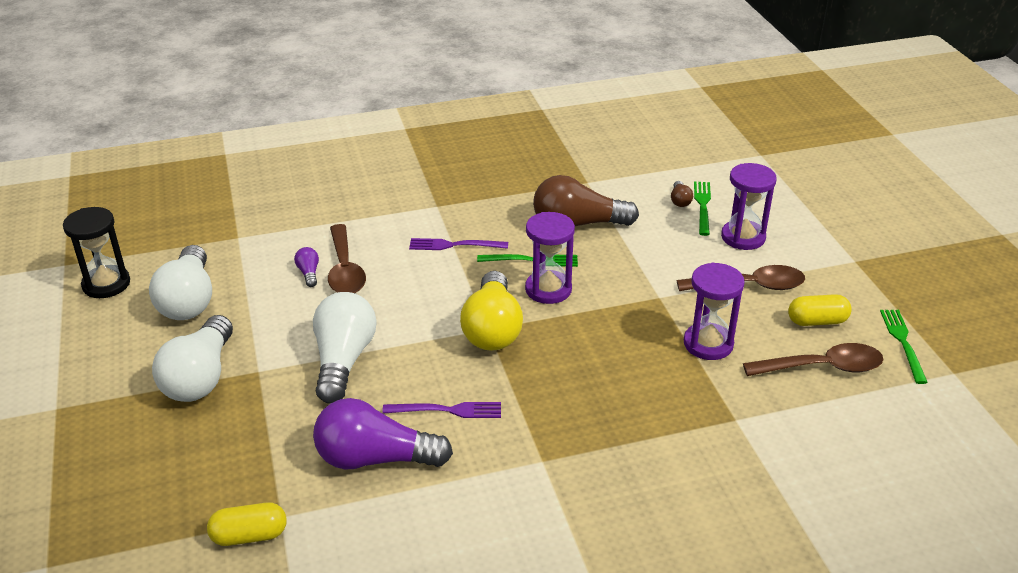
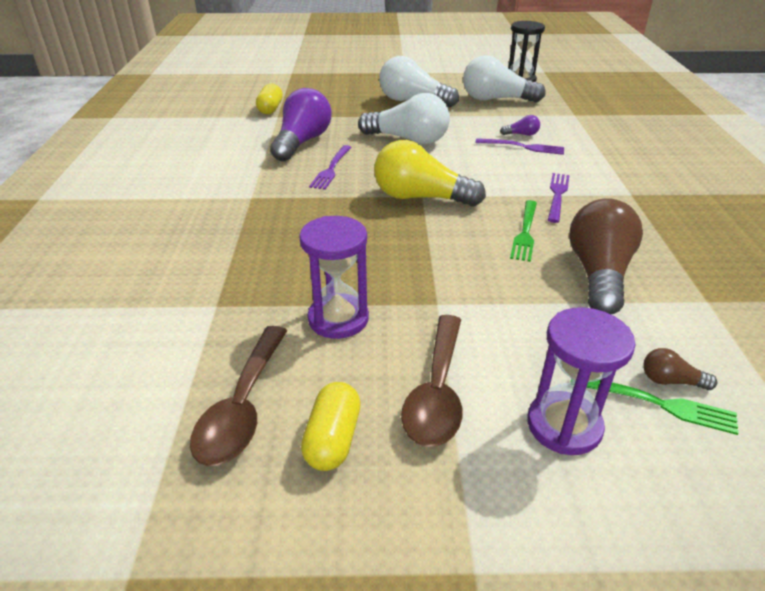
camera: 105 degrees right, 0 degrees up
(345, 270) = (524, 147): brown spoon -> purple fork
(548, 289) = (471, 234): purple hourglass -> none
(902, 342) = (235, 535): green fork -> none

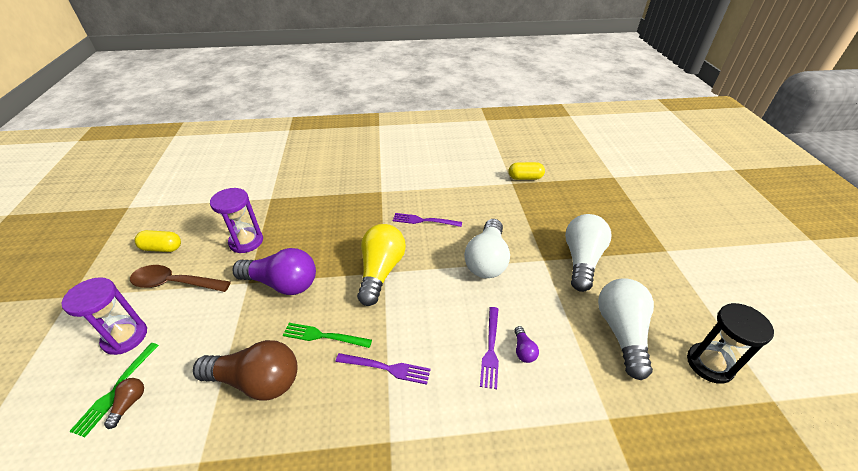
camera: 85 degrees right, 5 degrees up
(243, 406) = (195, 219): brown spoon -> none
(302, 142) = (466, 201): purple light bulb -> purple light bulb (282, 283)

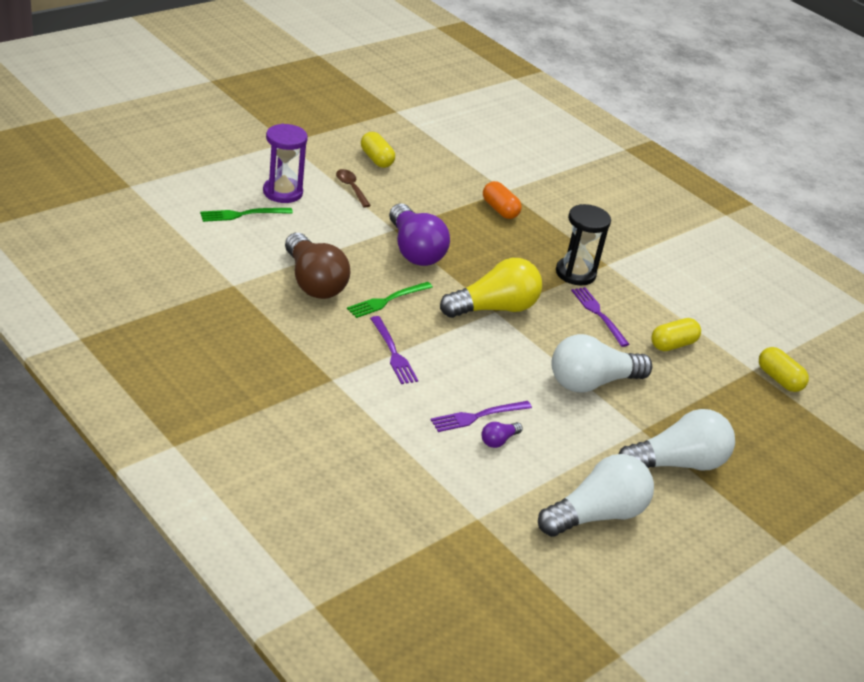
camera: 50 degrees right, 5 degrees down
(129, 403) = (240, 227): brown light bulb -> none
(174, 283) = (351, 188): brown spoon -> brown spoon, size x0.60
(246, 241) = (436, 204): purple hourglass -> none
(286, 211) = (500, 210): none -> orange capsule
(323, 336) = (387, 301): green fork -> green fork turned 105 degrees counterclockwise
(472, 203) = (673, 344): none -> yellow capsule
(709, 364) = (622, 596): black hourglass -> black hourglass (575, 273)

